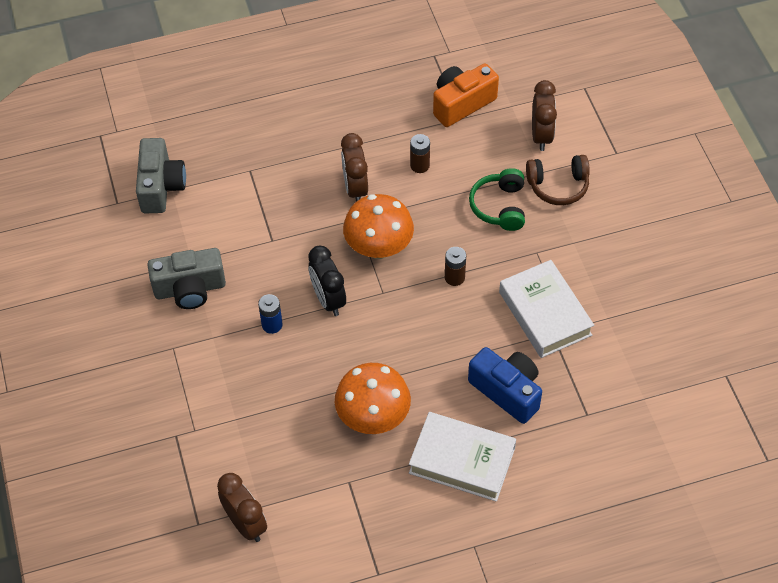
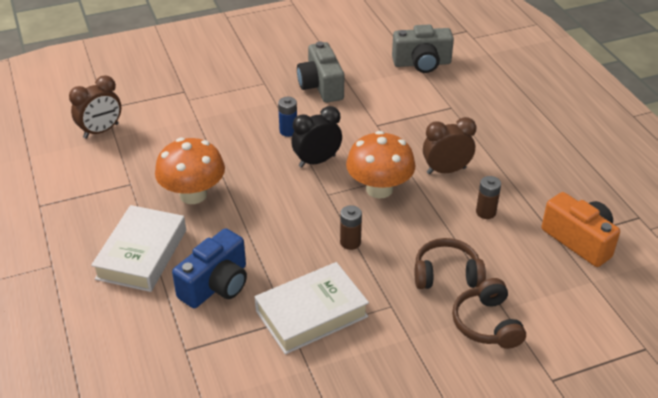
camera: 85 degrees right, 15 degrees down
(499, 206) = (446, 274): green headphones -> brown headphones
(541, 136) = (556, 308): brown clock -> none

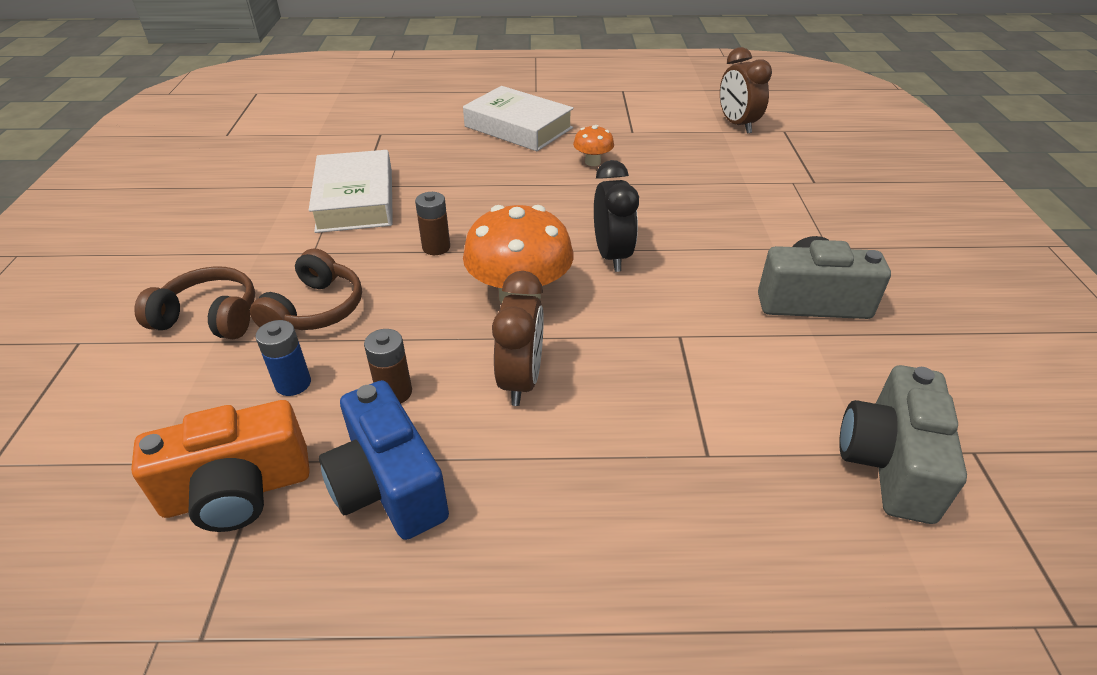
camera: 110 degrees right, 0 degrees up
(193, 195) = (592, 162): orange mushroom -> orange mushroom, size x0.49
(216, 285) = (444, 157): blue camera -> blue camera (388, 486)
(288, 131) = (693, 245): blue battery -> blue battery (293, 383)

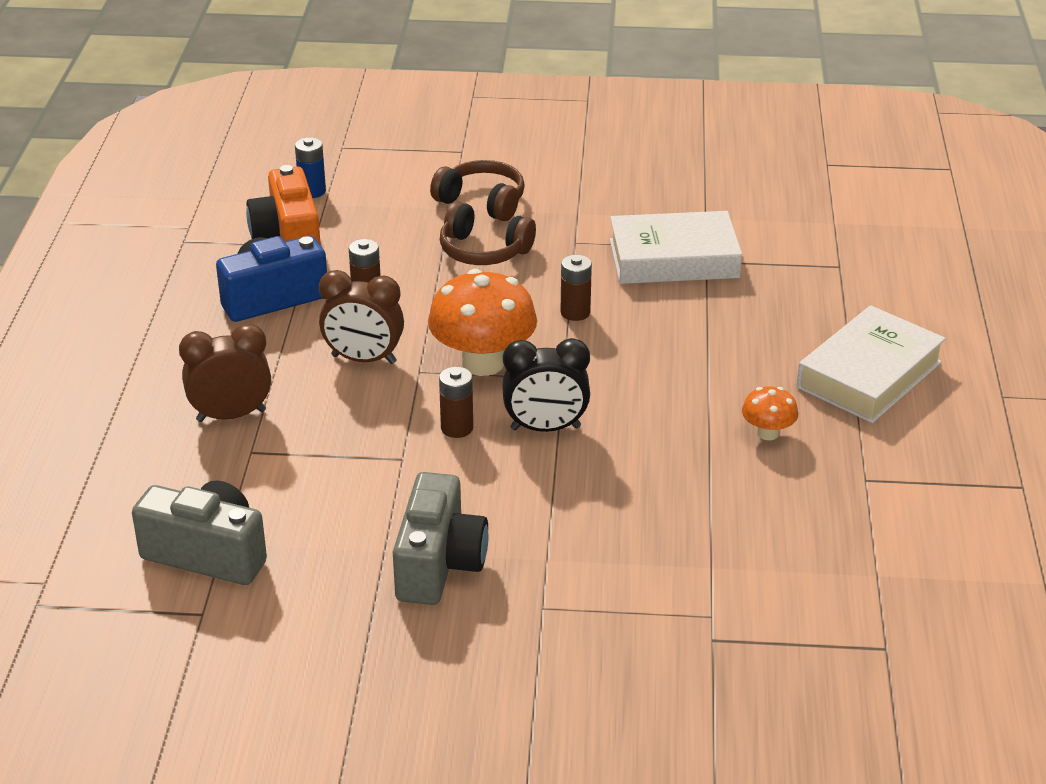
camera: 95 degrees right, 5 degrees down
(210, 317) = (482, 202): brown headphones -> brown headphones turned 75 degrees counterclockwise
(293, 383) = (389, 249): blue battery -> blue battery (312, 191)
(624, 305) = (457, 428): none -> brown battery
(737, 125) = (902, 596): brown clock -> brown clock (231, 415)

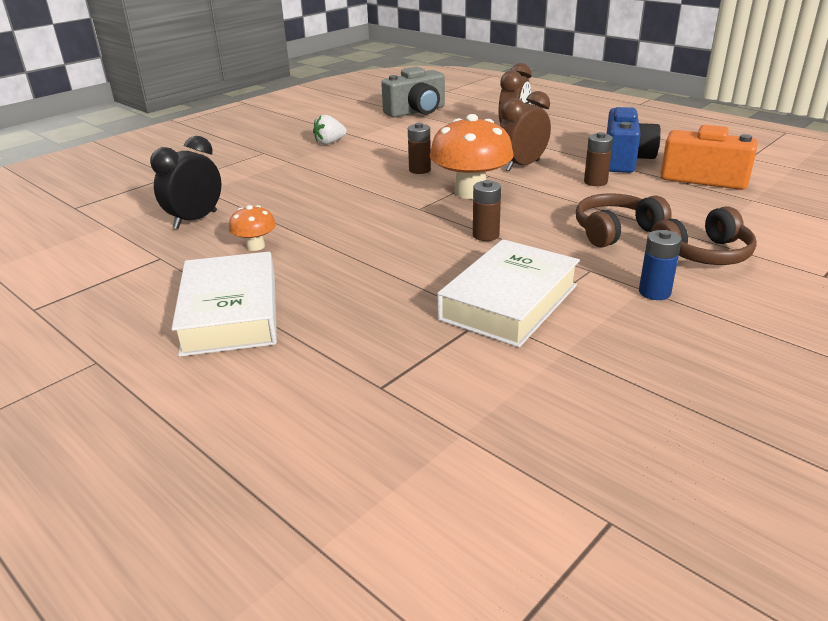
camera: 130 degrees right, 5 degrees down
(312, 191) = (778, 200): blue battery -> blue battery (654, 292)
(439, 564) = (329, 142): grey camera -> white strawberry
(545, 428) = (380, 189): black clock -> black clock (195, 220)

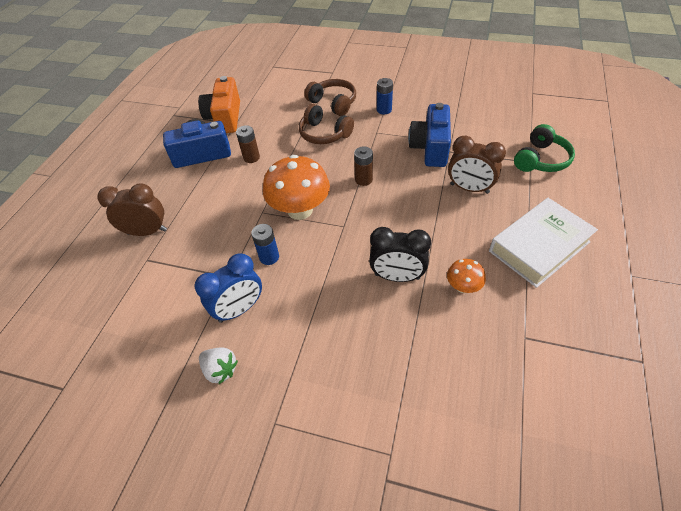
camera: 115 degrees left, 20 degrees up
(195, 220) = (457, 362): black clock -> black clock (397, 276)
(373, 401) = (541, 160): none -> green headphones
(376, 153) = (239, 309): none -> blue clock
(416, 111) = (88, 337): grey camera -> none
(419, 170) = (269, 257): brown battery -> blue battery
(509, 302) = (430, 148): white book -> blue camera
(522, 166) = (234, 200): brown clock -> brown clock (469, 188)

